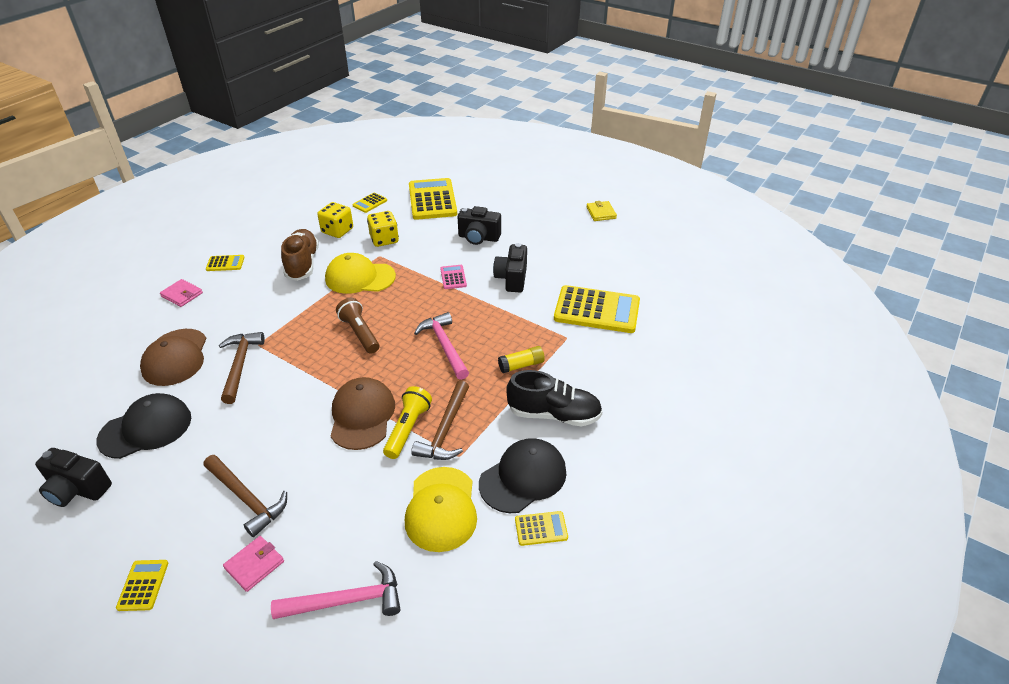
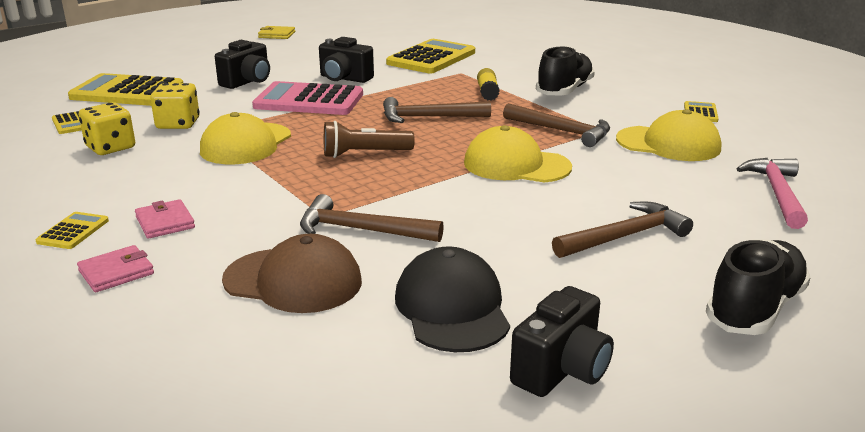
camera: 70 degrees left, 15 degrees down
(143, 585) = (754, 309): yellow calculator -> black shoe
(254, 565) = (728, 236): pink wallet -> pink wallet (165, 222)
(302, 264) = (162, 175): brown shoe -> none
(362, 415) = (516, 165): brown cap -> yellow cap
(407, 429) = (551, 146): yellow flashlight -> none
(444, 346) = (429, 117): pink hammer -> brown hammer
(453, 277) = (309, 100): pink calculator -> pink calculator, size x2.20
(523, 477) = (639, 111): black cap -> none

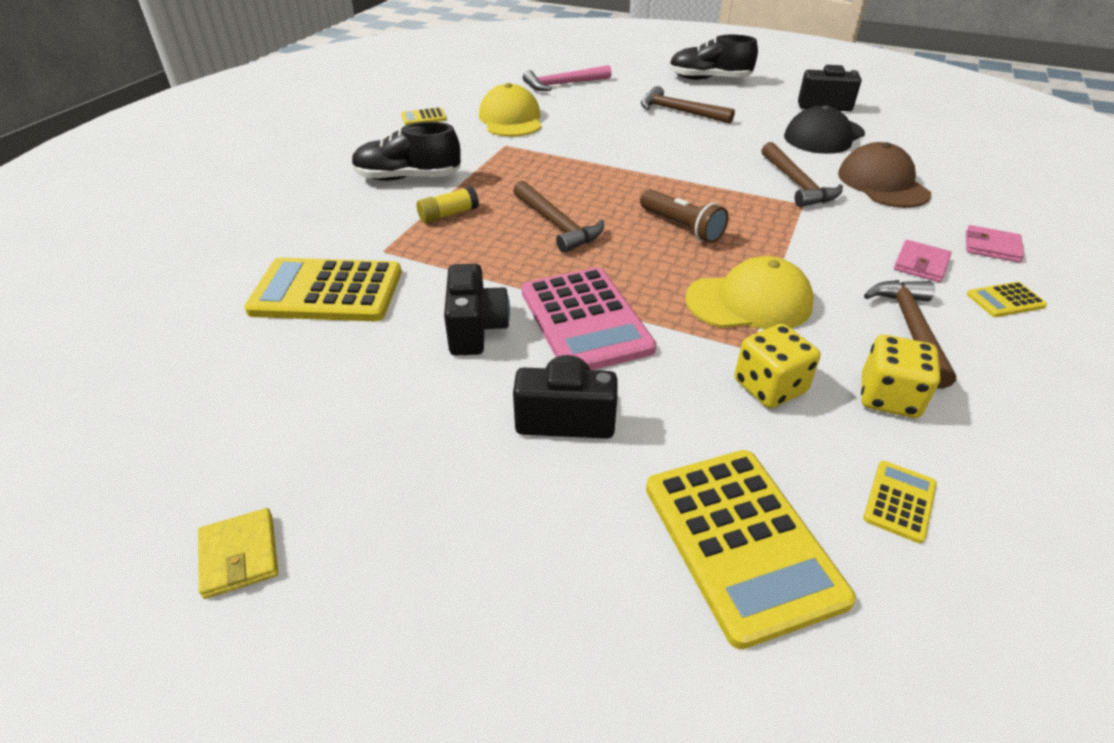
camera: 120 degrees left, 15 degrees up
(516, 165) = (619, 160): yellow cap -> none
(561, 131) = (525, 158): brown hammer -> brown hammer (911, 329)

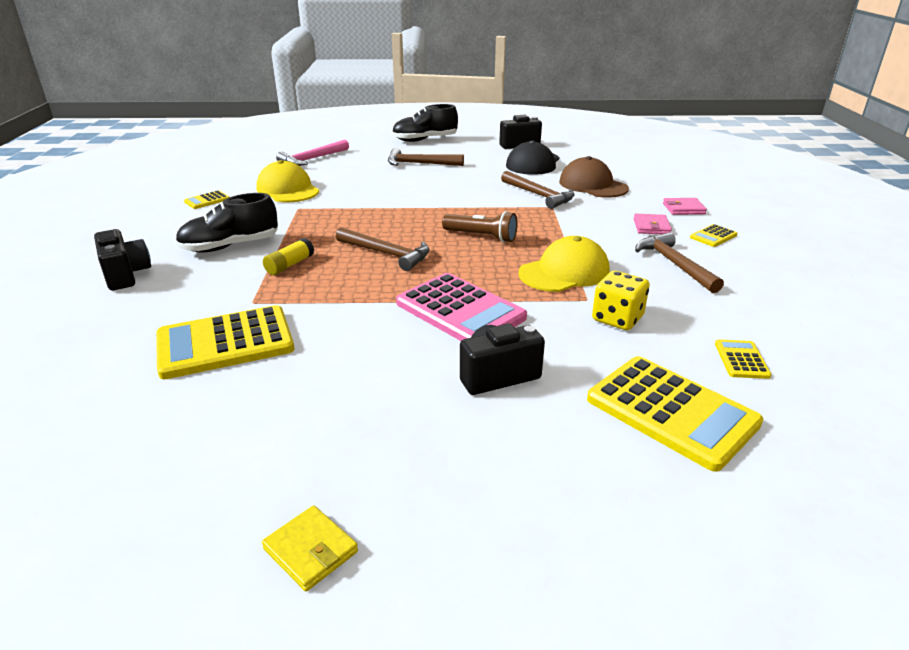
camera: 25 degrees left, 10 degrees down
(475, 329) = (380, 337): black camera -> black camera (126, 275)
(888, 397) = (691, 305): yellow dice -> none

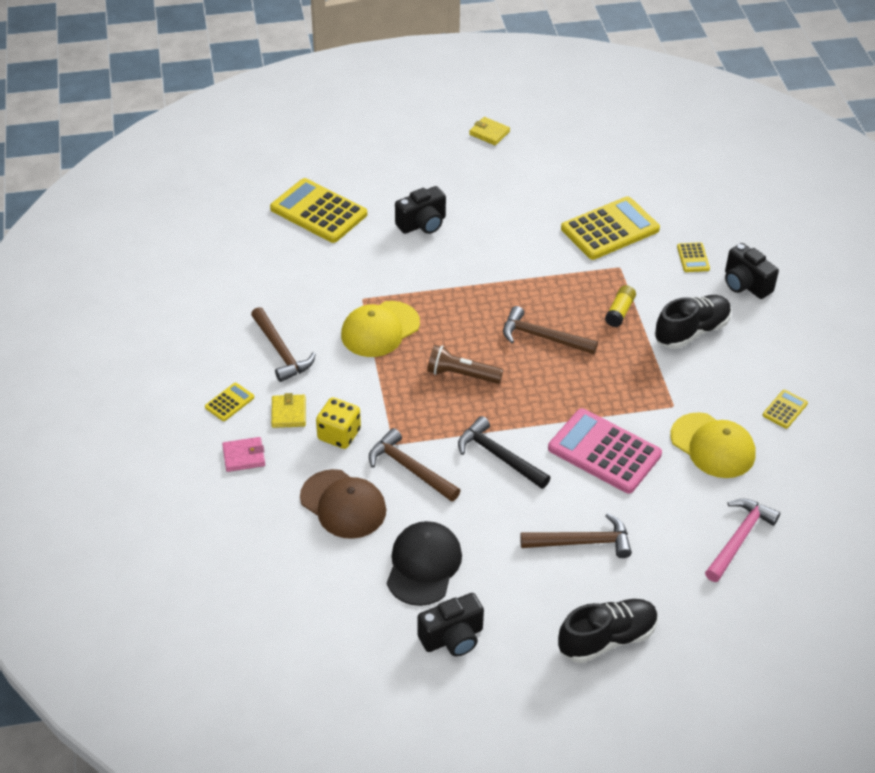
camera: 170 degrees right, 15 degrees up
(460, 311) = (459, 275): pink calculator -> pink calculator (604, 451)
(463, 196) = (499, 456): none -> black hammer
(617, 319) = (341, 280): yellow dice -> yellow dice (339, 434)
(651, 227) = (288, 413): pink wallet -> yellow wallet
(741, 360) = (263, 253): yellow calculator -> yellow calculator (693, 258)

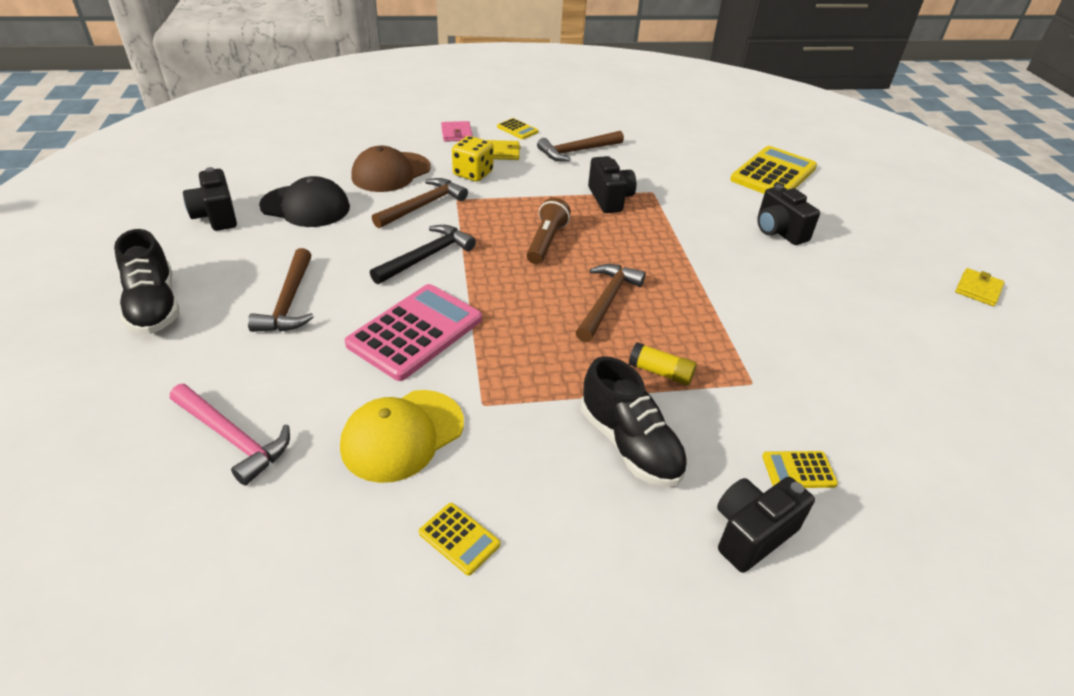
camera: 90 degrees right, 5 degrees down
(380, 329) = (609, 199): yellow cap -> black camera
(610, 229) = (830, 382): yellow calculator -> none

